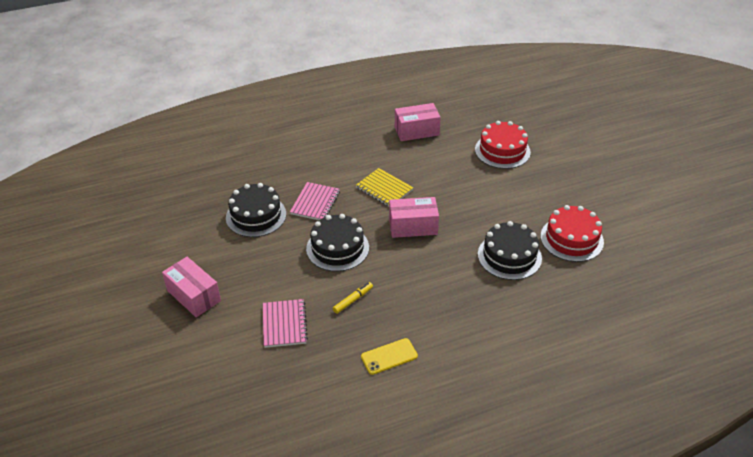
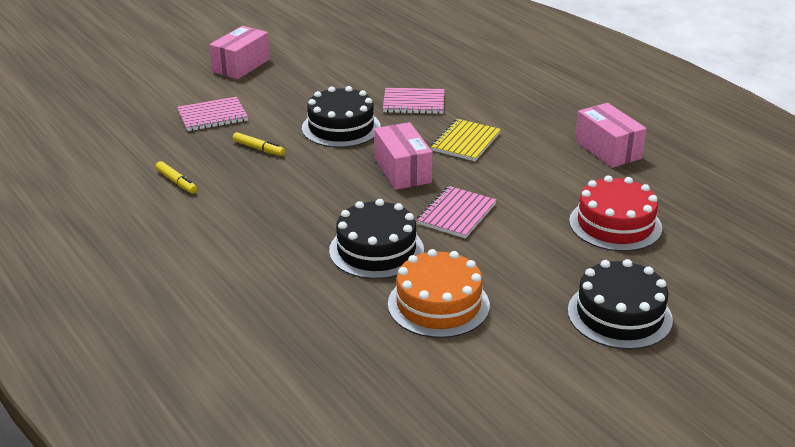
camera: 75 degrees right, 10 degrees down
(256, 216) = (374, 74): black cake -> black cake (619, 315)
(389, 356) = (176, 182): yellow phone -> yellow marker
(475, 212) = (456, 214): none -> pink notebook
(571, 239) = (438, 304): red cake -> orange cake

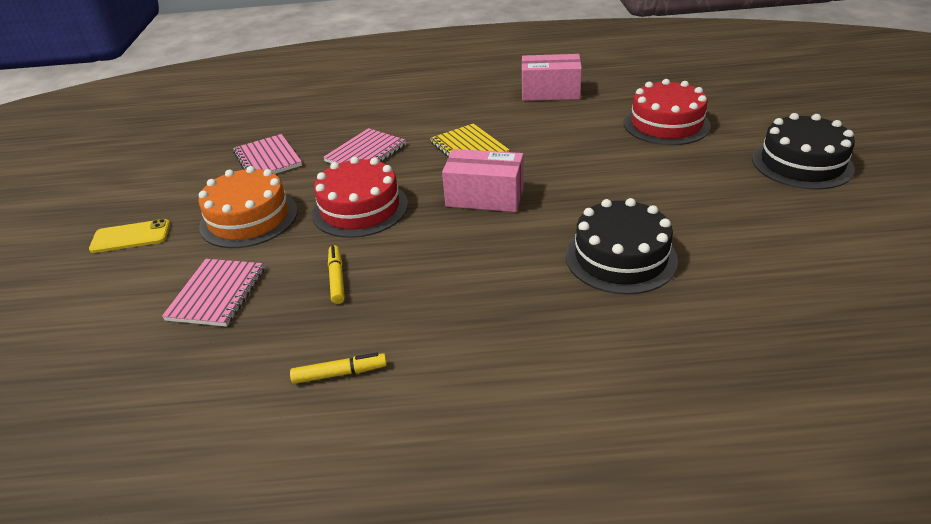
camera: 55 degrees left, 5 degrees up
(241, 65) = (131, 236): pink box -> yellow phone
(258, 148) = (337, 279): yellow marker -> yellow marker turned 75 degrees counterclockwise
(341, 127) = (360, 208): black cake -> red cake
(438, 304) = (742, 249): orange cake -> orange cake (249, 218)
(456, 214) = (590, 191): pink notebook -> pink notebook (267, 159)

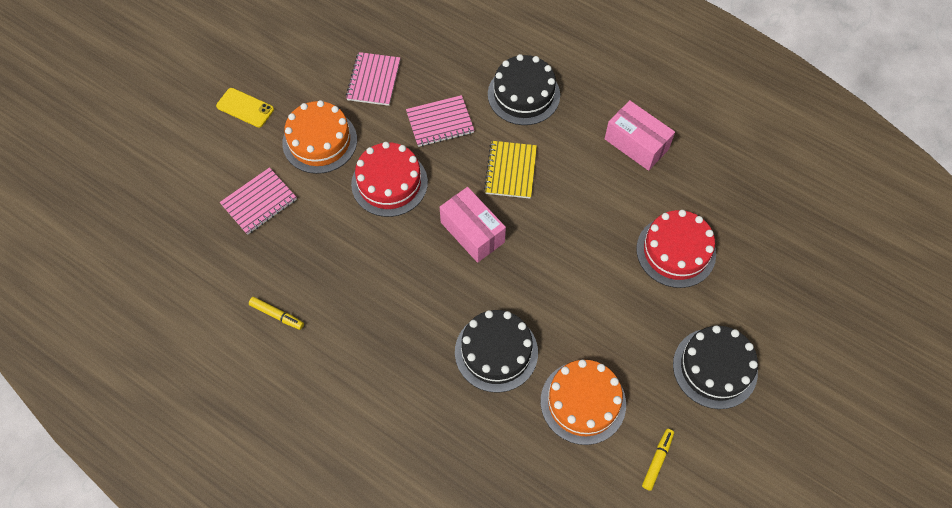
camera: 35 degrees right, 25 degrees up
(337, 279) = (328, 240): yellow marker -> yellow marker (657, 460)
(423, 109) = (523, 94): none -> black cake
(747, 243) = (583, 402): none -> orange cake

